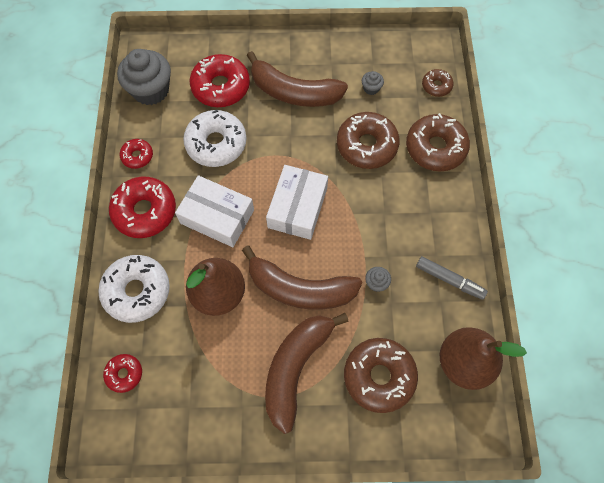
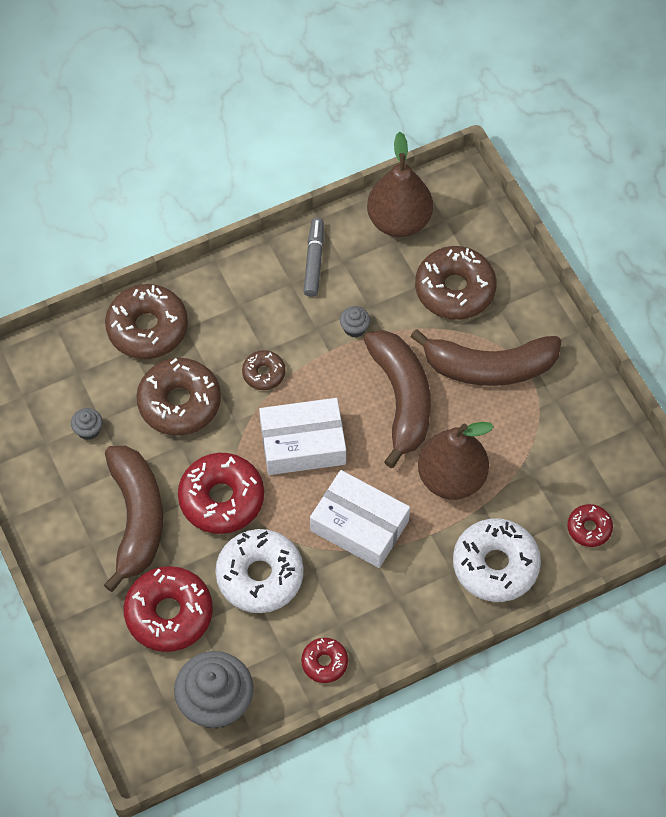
camera: 115 degrees left, 5 degrees down
(145, 211) = (395, 611): red donut -> red donut (221, 498)
(217, 216) = (359, 525): white box -> white box turned 60 degrees counterclockwise
(436, 86) = (51, 357): brown donut -> brown donut (264, 373)

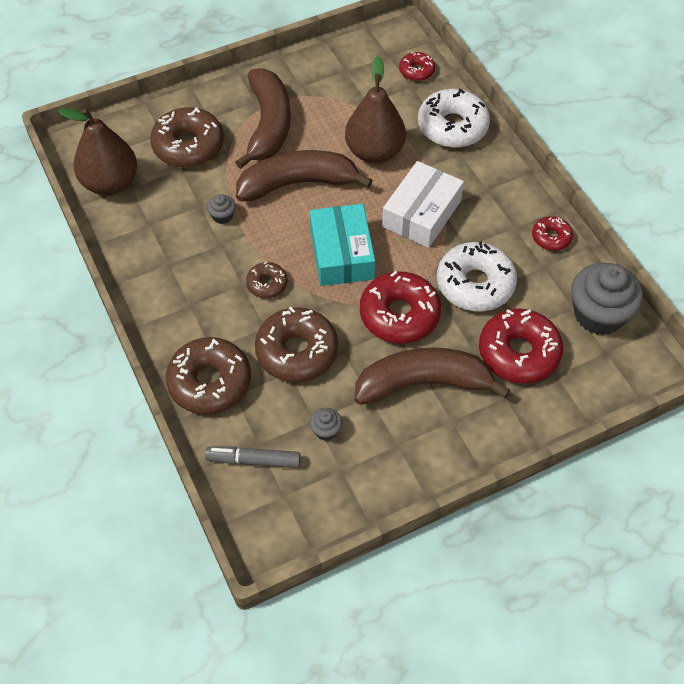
camera: 90 degrees left, 5 degrees down
(303, 443) = (342, 254): white box -> turquoise box
(314, 261) = (146, 246): grey marker -> grey marker (253, 460)

